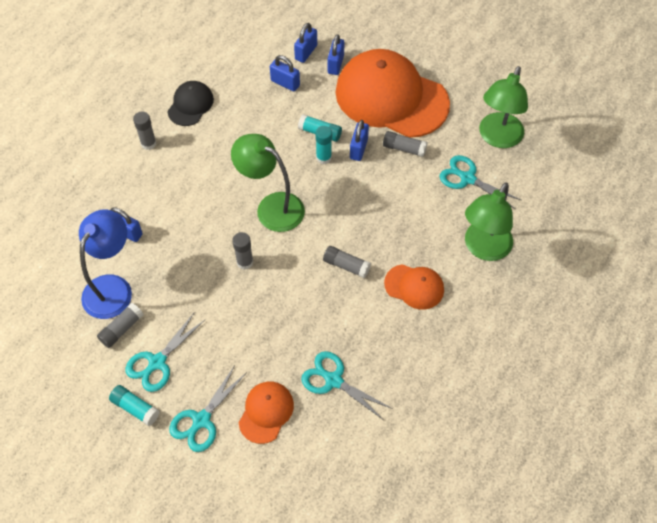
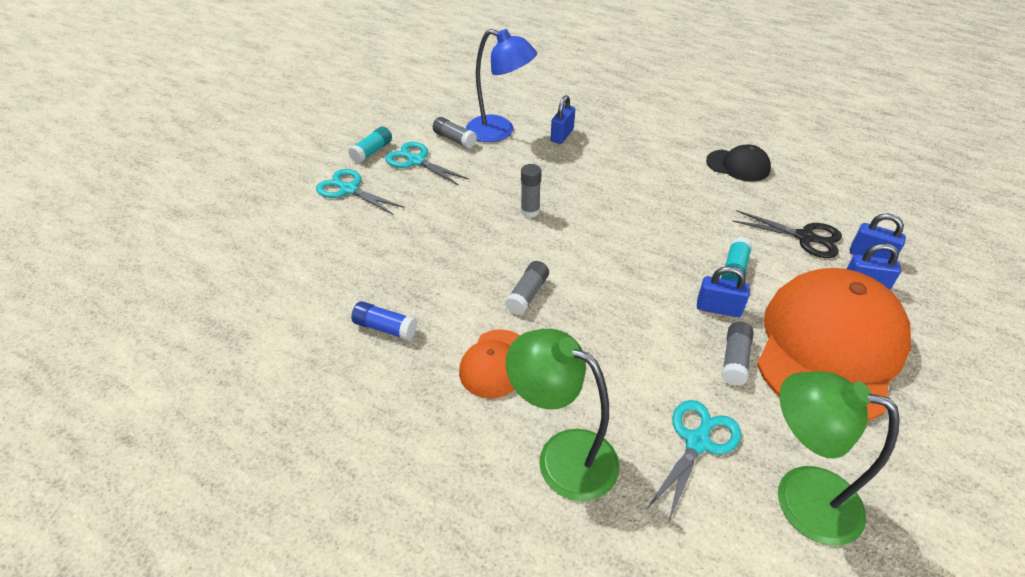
camera: 90 degrees right, 15 degrees down
(148, 143) = (675, 141): grey glue stick -> none
(266, 412) = (346, 231): orange cap -> none
(271, 207) = (607, 230): green lamp -> none
(285, 83) = (805, 237): blue padlock -> black scissors
(323, 157) = (693, 274): turquoise glue stick -> none
(333, 380) = (372, 282): turquoise scissors -> none
(383, 363) = (385, 328): none -> blue glue stick

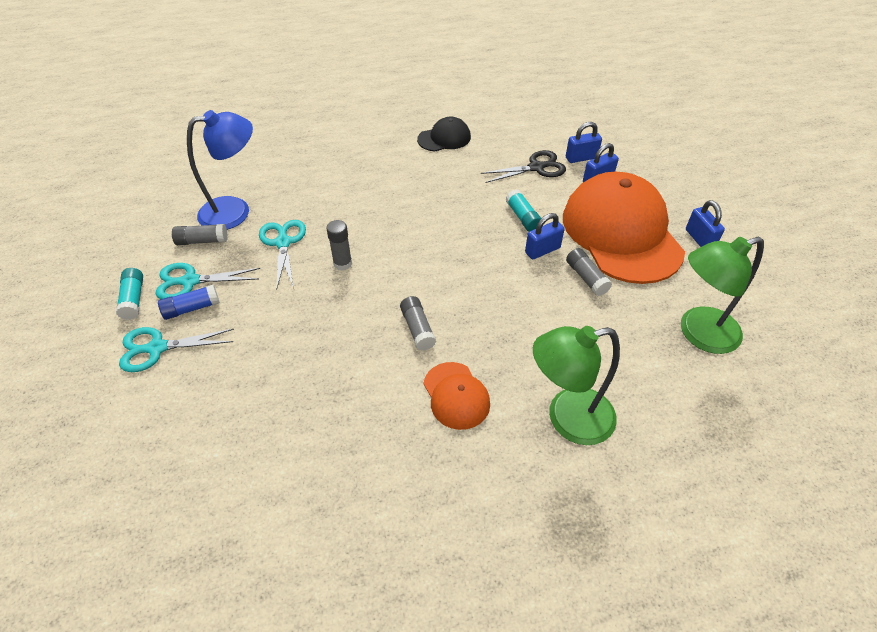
camera: 45 degrees left, 5 degrees up
(385, 328) = (345, 436): blue glue stick -> blue glue stick (192, 308)
(562, 135) = (292, 184): blue padlock -> blue padlock (699, 239)
(698, 442) = (623, 345): turquoise scissors -> turquoise scissors (283, 242)

